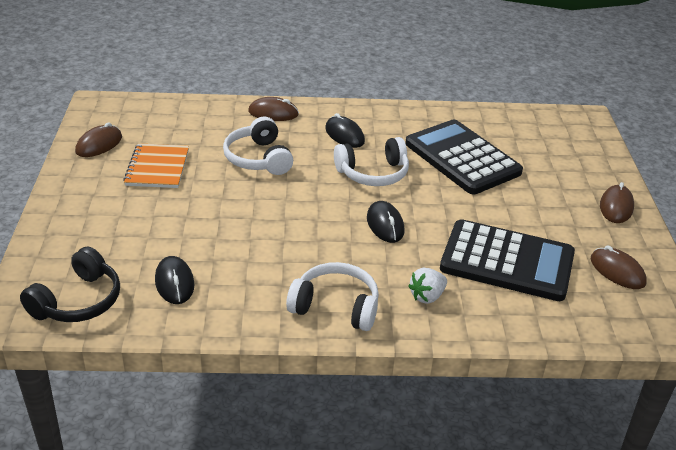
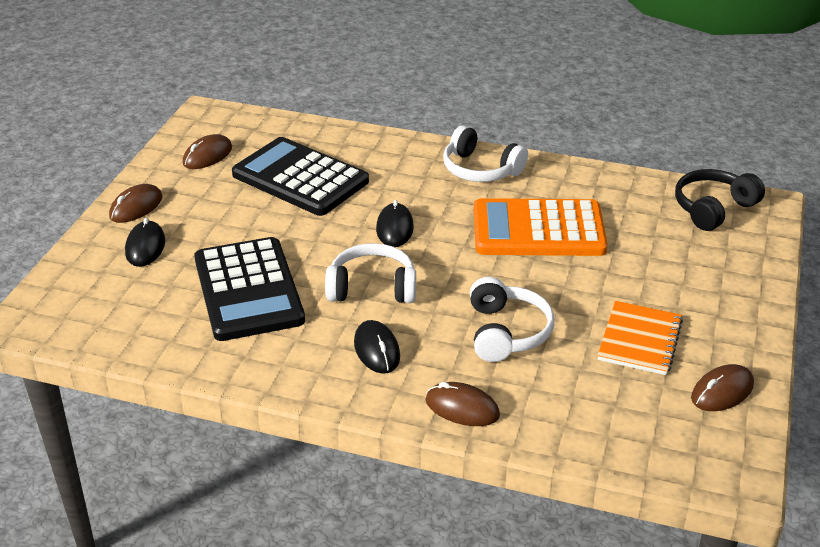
camera: 160 degrees left, 0 degrees up
(174, 283) = (623, 209): black mouse -> black mouse (145, 247)
(255, 245) = (538, 230): none -> orange calculator
(427, 296) = (395, 164): white strawberry -> none
(617, 271) = (207, 156): brown mouse -> brown mouse turned 60 degrees clockwise

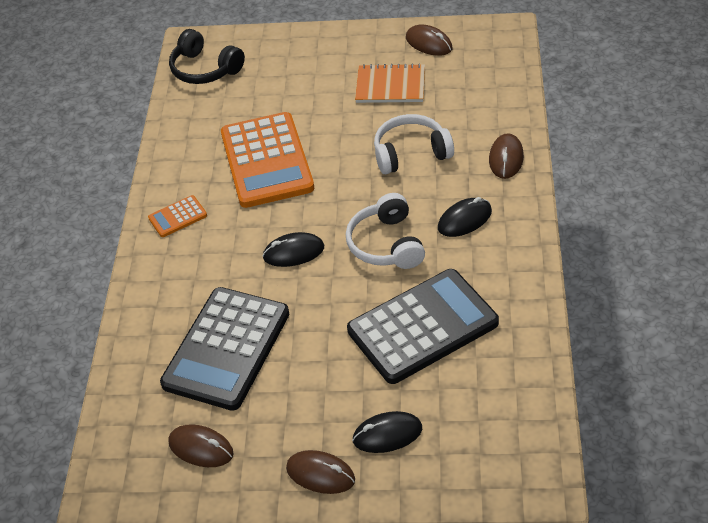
camera: 100 degrees left, 10 degrees up
(480, 169) = (177, 217): white headphones -> orange calculator

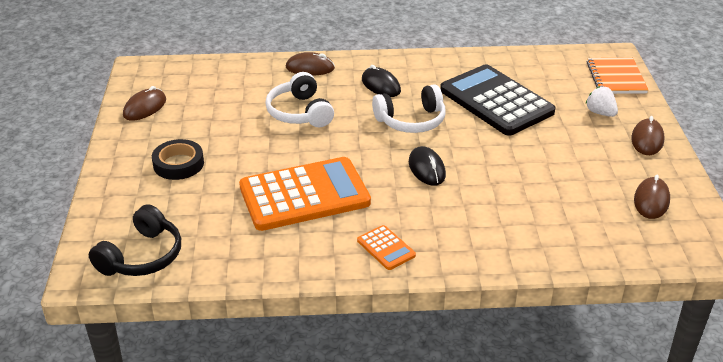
camera: 100 degrees left, 10 degrees down
(227, 349) = (545, 197): black calculator -> none
(329, 75) = (178, 164): none -> black tape
(387, 434) = (600, 113): black mouse -> white strawberry
(390, 86) = (203, 127): orange notebook -> orange notebook (616, 77)

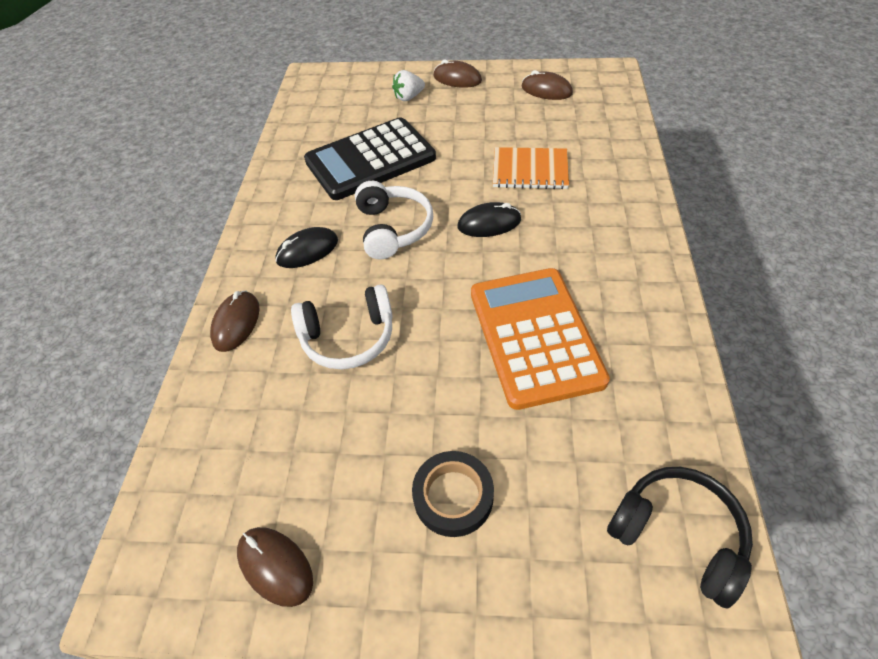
camera: 80 degrees left, 15 degrees up
(386, 248) = (629, 266): orange calculator -> none
(616, 77) = (350, 80): orange notebook -> orange notebook (530, 170)

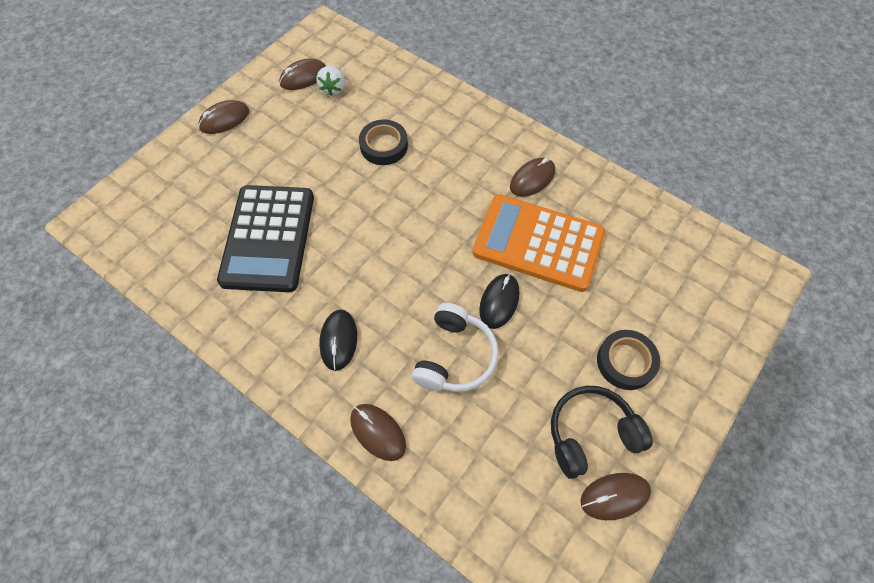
camera: 60 degrees left, 10 degrees up
(393, 229) = (367, 267): white headphones -> none
(408, 97) = (212, 166): white strawberry -> white strawberry (333, 88)
(489, 223) = (416, 204): black mouse -> black mouse (499, 302)
(530, 170) = (384, 146): orange notebook -> black tape
(610, 290) = (532, 179): none -> brown mouse
(678, 535) = (712, 265): black headphones -> black headphones (591, 434)

